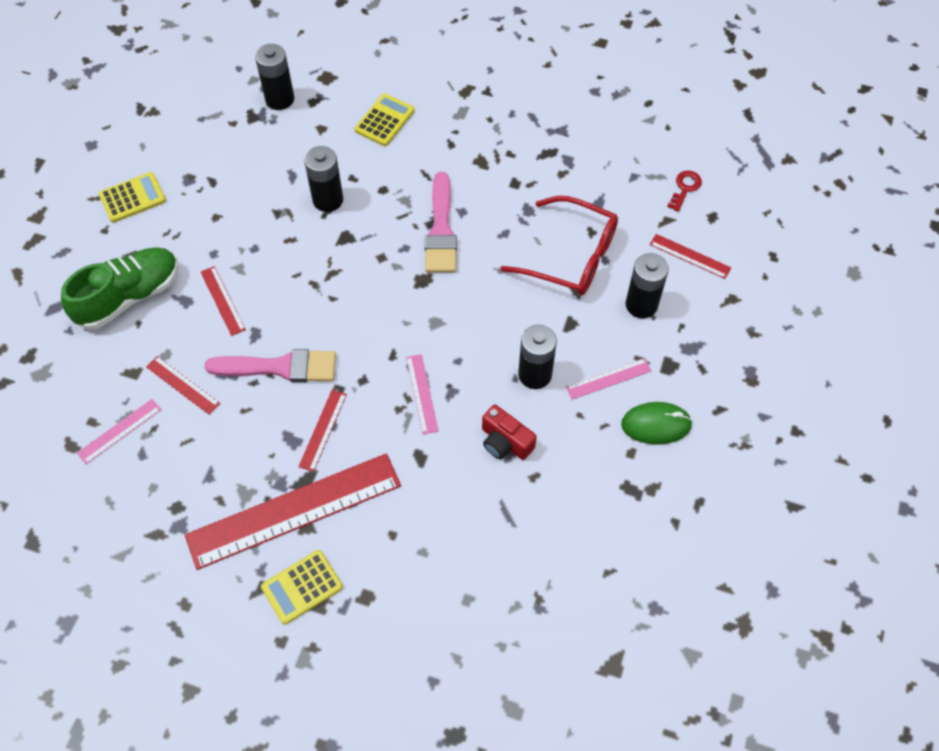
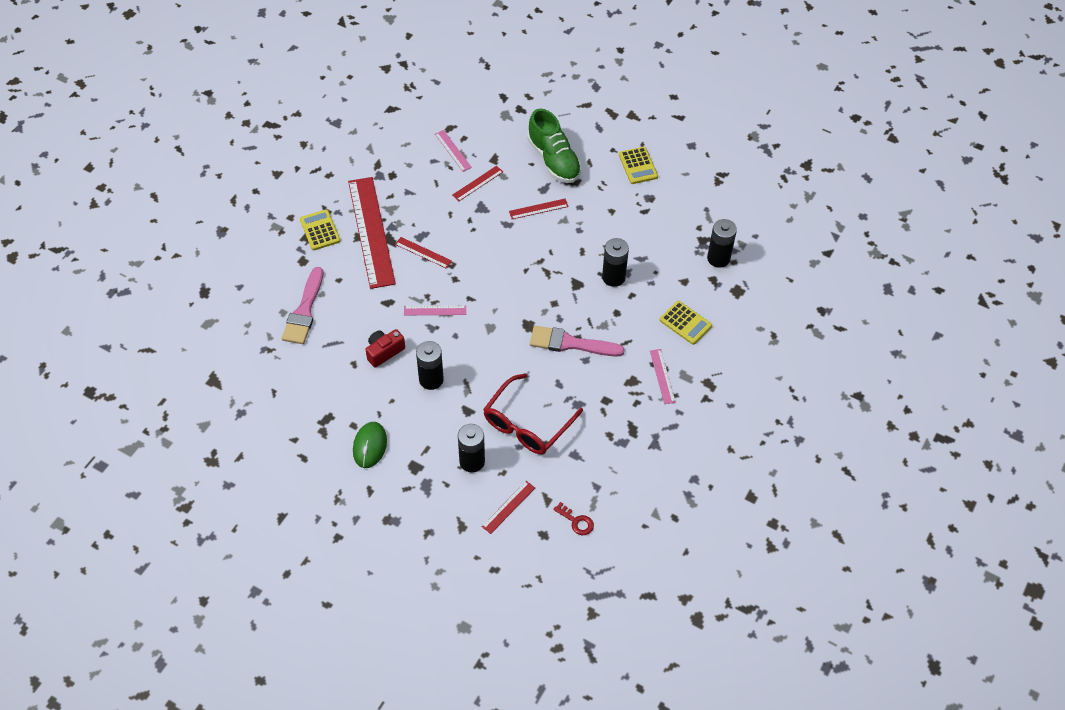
camera: 100 degrees right, 5 degrees down
(279, 367) = (477, 235): pink brush -> pink brush (304, 311)
(608, 379) = (415, 424): pink ruler -> pink ruler (662, 376)

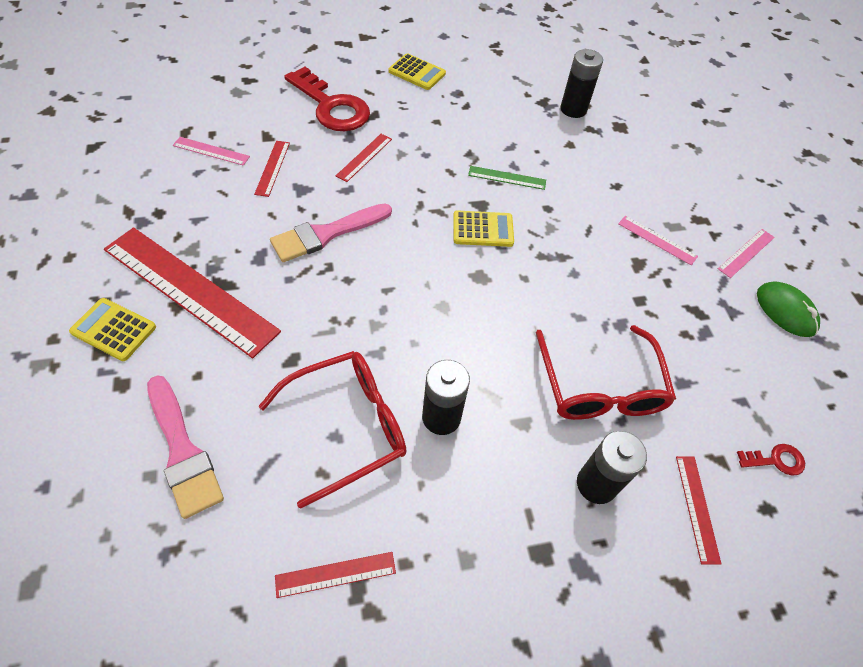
camera: 45 degrees left, 0 degrees up
(370, 446) = (457, 575): green mouse -> green mouse (785, 311)
(384, 352) = (348, 426): red camera -> red glasses
(423, 252) = (280, 274): red ruler -> red ruler (335, 574)
(435, 310) = (361, 330): pink ruler -> pink ruler (746, 253)
(554, 160) = (331, 106): green shoe -> red key
(571, 343) = (542, 266): pink brush -> pink brush (327, 234)
(613, 277) = (507, 178): black battery -> green ruler
(685, 323) = (615, 179): yellow calculator -> yellow calculator (483, 229)

